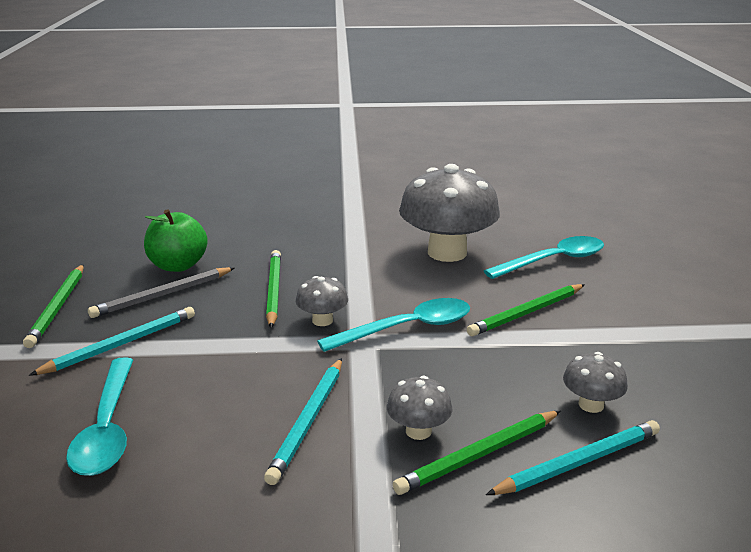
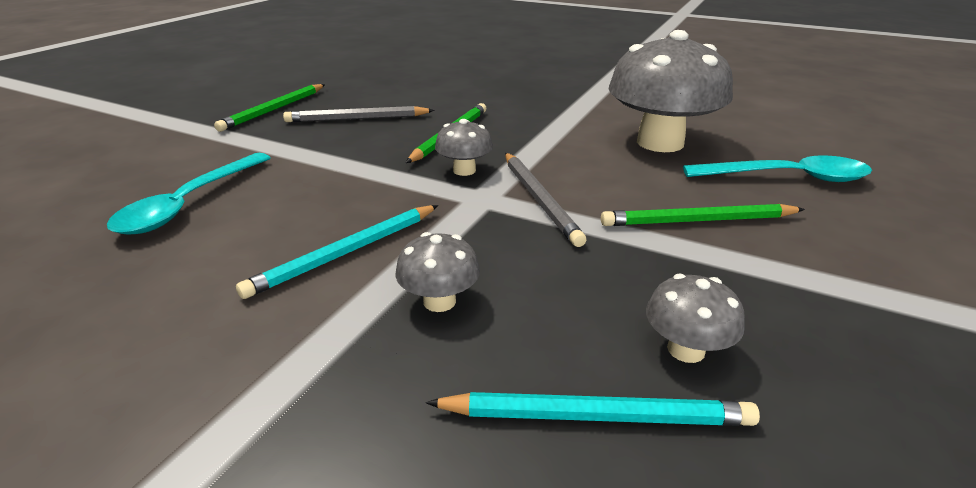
camera: 30 degrees right, 5 degrees up
(120, 344) = (281, 145): turquoise pencil -> none
(178, 265) = (395, 101): green apple -> none
(407, 329) = (539, 199): turquoise spoon -> grey pencil
(479, 455) = (478, 354): green pencil -> none

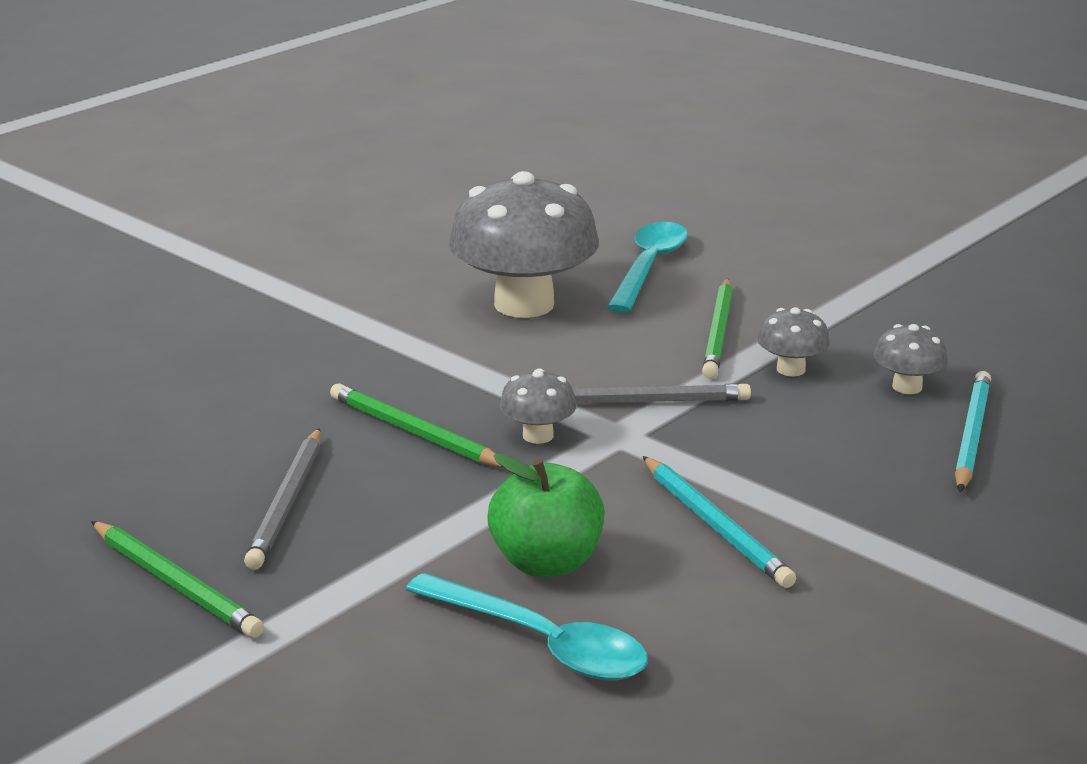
camera: 75 degrees left, 5 degrees down
(290, 193) = (546, 563): none -> green apple
(439, 301) = (819, 480): grey mushroom -> grey mushroom (791, 369)

